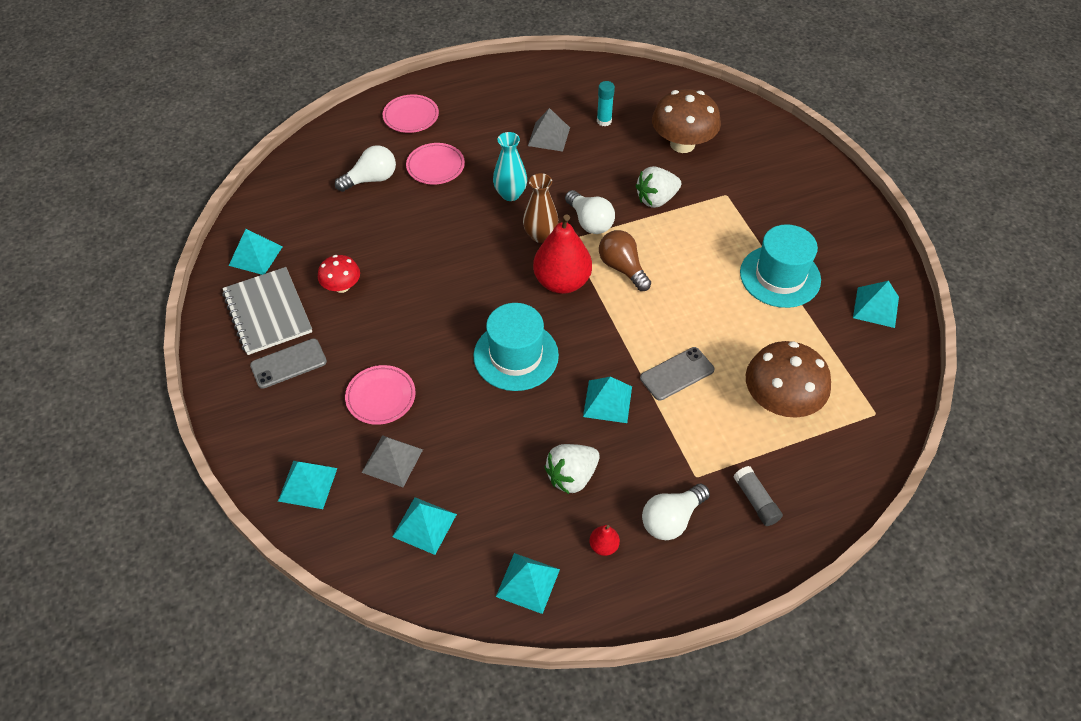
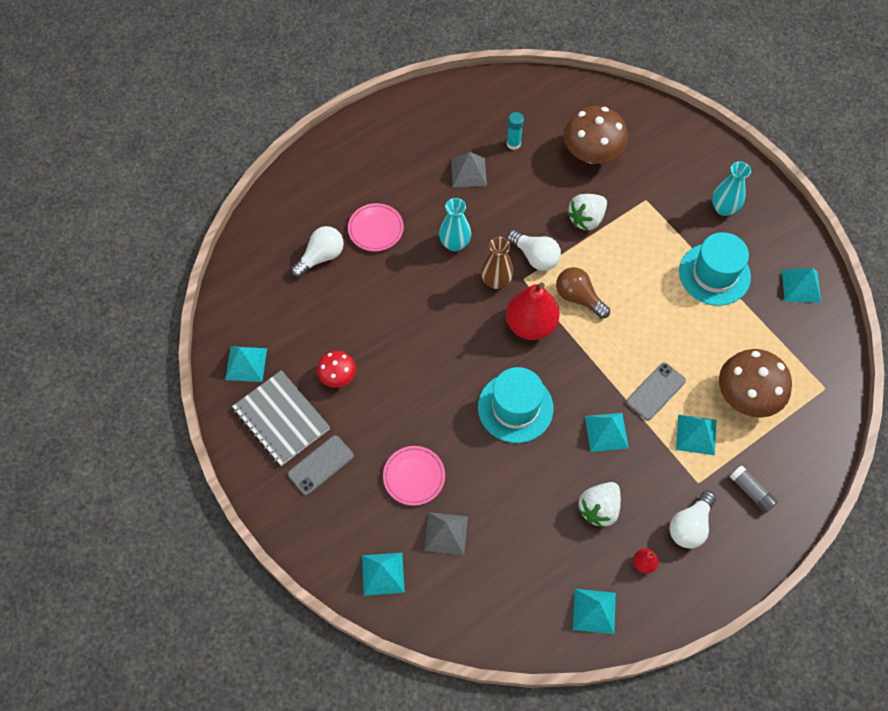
camera: 15 degrees left, 10 degrees up
(411, 116) = (332, 178): pink plate -> none
(424, 525) = (494, 584): turquoise pyramid -> turquoise pyramid (696, 434)
(809, 218) = (723, 208): none -> turquoise vase

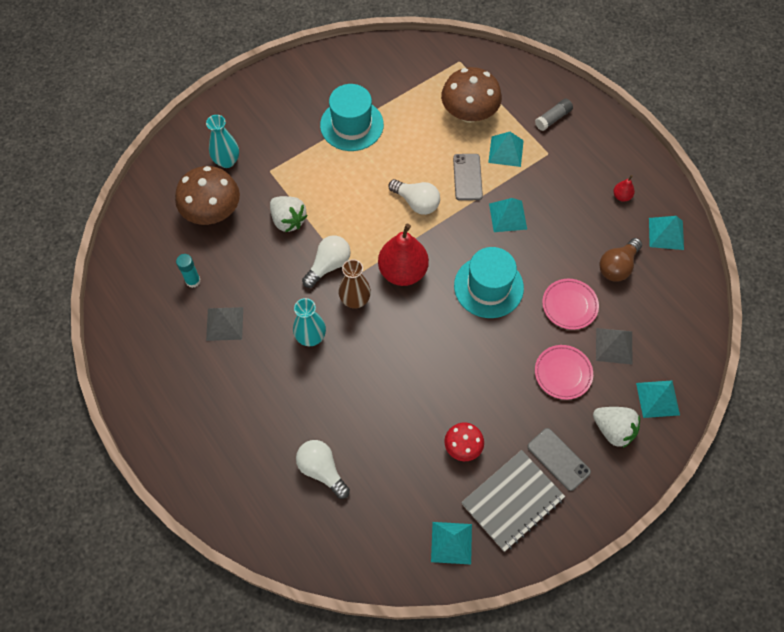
camera: 90 degrees left, 0 degrees up
(376, 229) = (289, 414): pink plate -> pink plate (569, 305)
(578, 298) = (374, 231): brown light bulb -> brown light bulb (617, 266)
(599, 509) = (578, 225): white strawberry -> white strawberry (613, 430)
(655, 391) = (467, 177): grey phone -> grey phone turned 45 degrees clockwise
(690, 525) = (586, 162): white light bulb -> white light bulb (416, 202)
(723, 208) = (283, 112): turquoise vase -> turquoise vase (227, 161)
(801, 286) = (364, 66): turquoise pyramid -> none

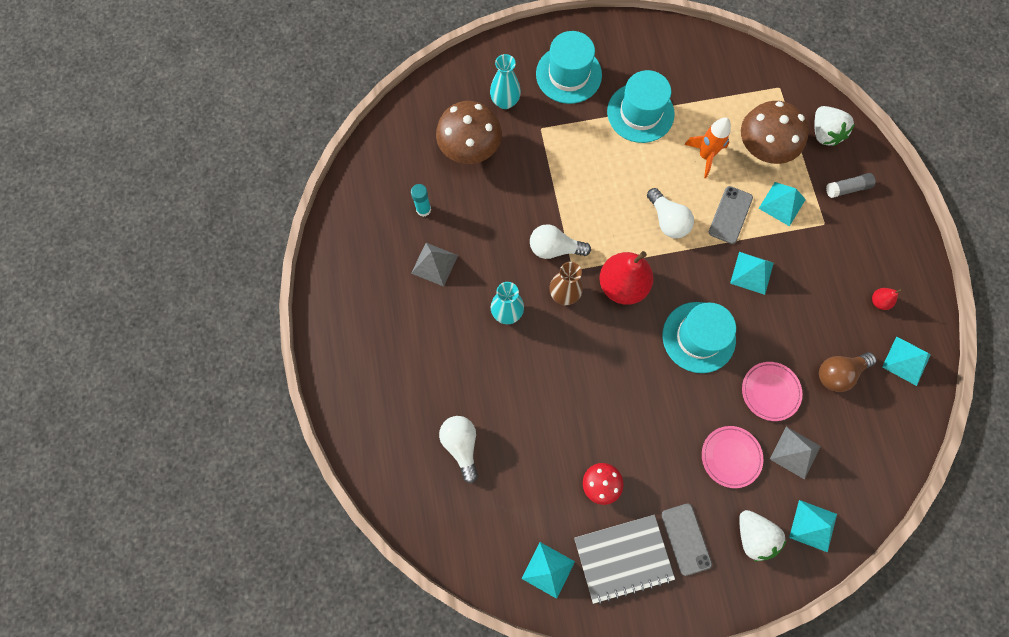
camera: 25 degrees right, 10 degrees up
(274, 117) = (568, 74): none -> turquoise hat
(288, 220) = (536, 186): white strawberry -> white strawberry (824, 133)
(328, 265) = (554, 248): white light bulb -> white light bulb turned 150 degrees counterclockwise
(423, 138) = (705, 156): none -> orange rocket

